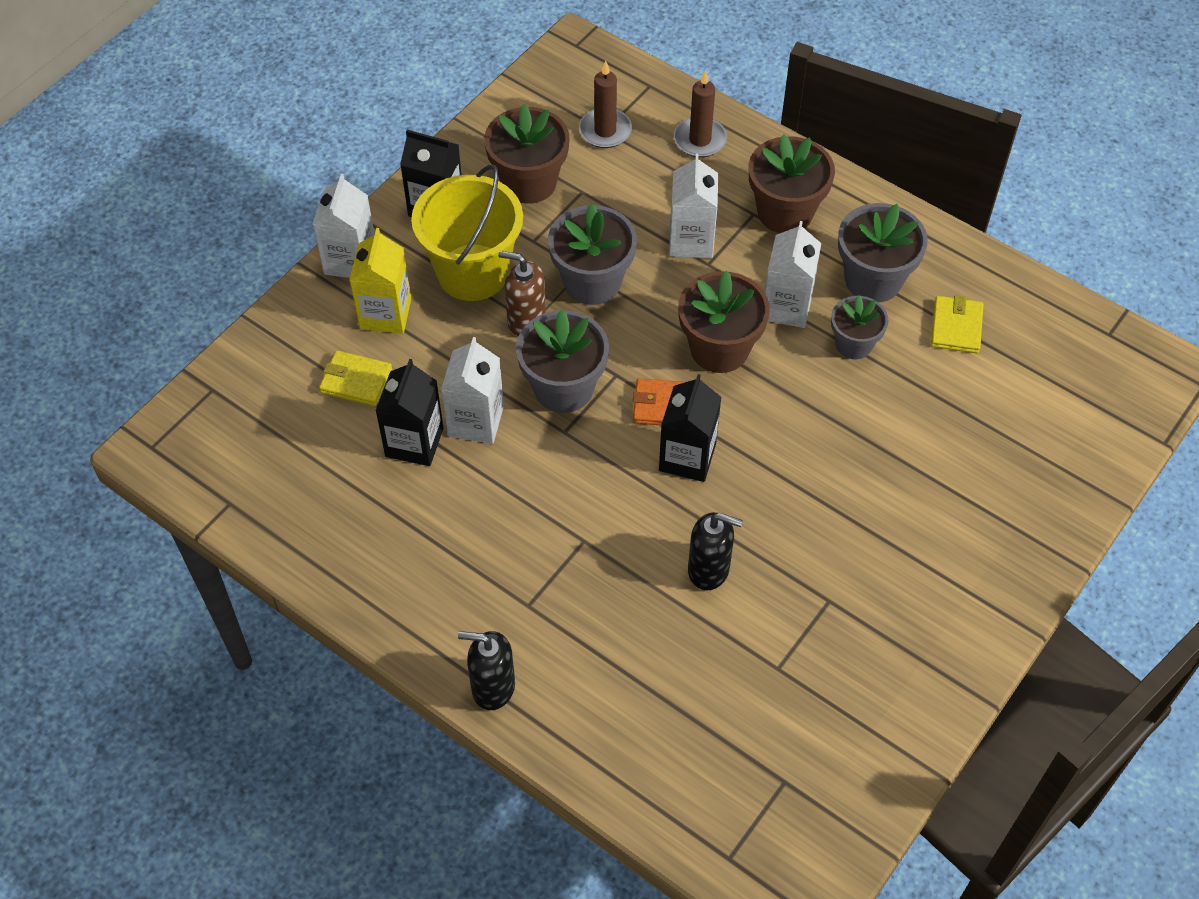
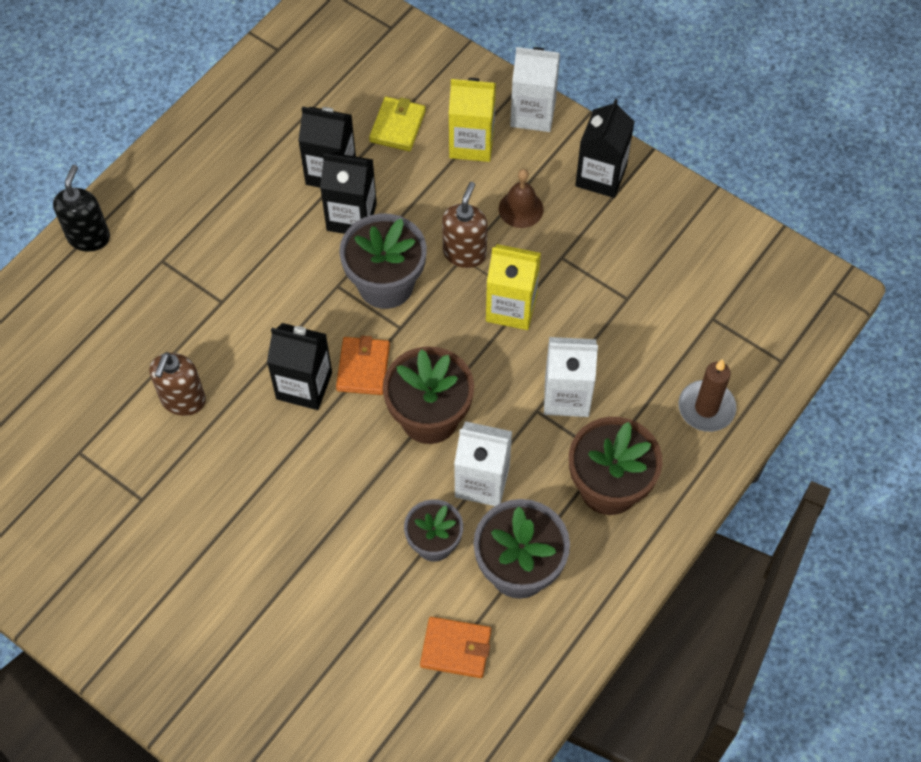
camera: 90 degrees right, 5 degrees up
(473, 272) = (521, 209): yellow bucket -> brown bell
(476, 421) = (351, 217): white carton -> black carton
(529, 182) = (636, 252): brown flower pot -> none
(592, 282) = (511, 307): grey flower pot -> yellow carton
(605, 131) = (711, 319): brown candle -> none
(709, 569) = (183, 400): black soap dispenser -> brown soap dispenser
(956, 327) = (456, 648): yellow wallet -> orange wallet

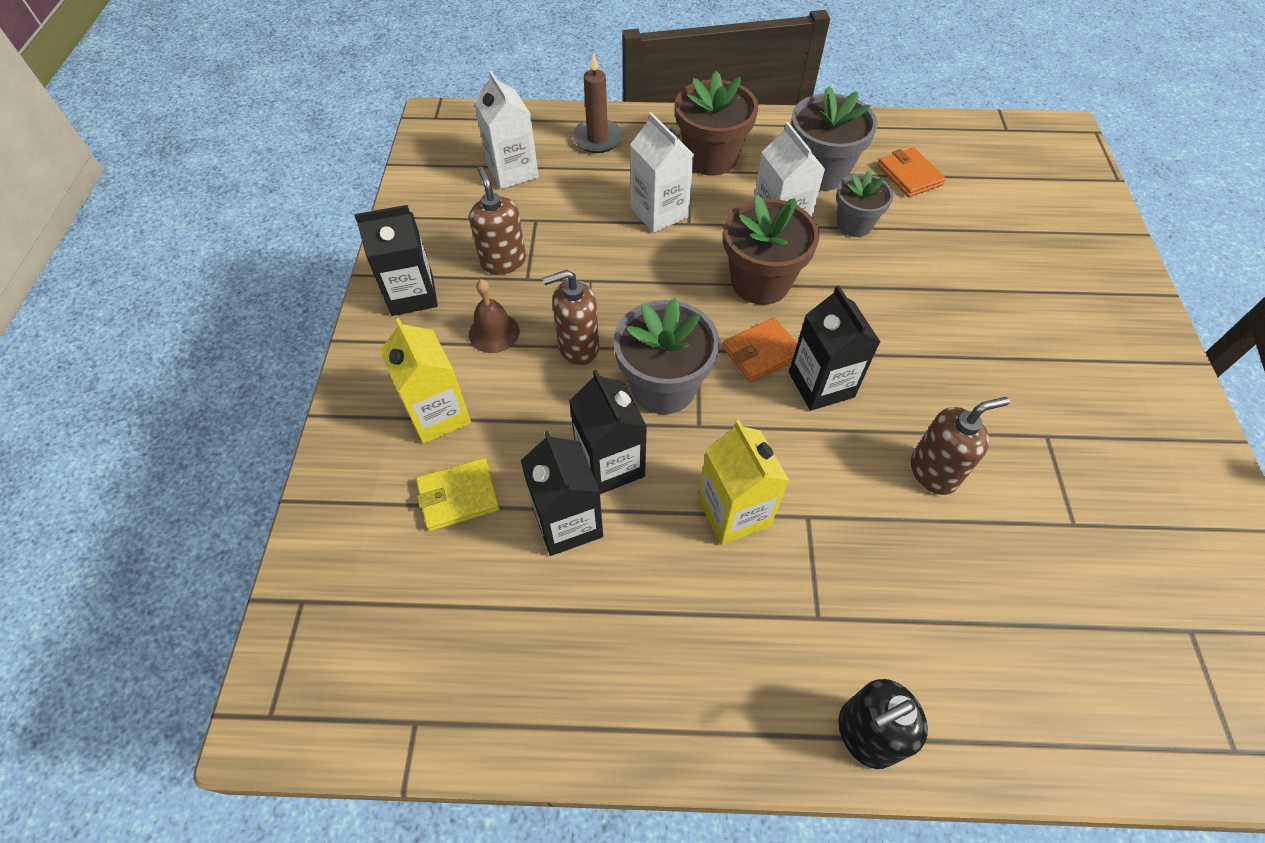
camera: 125 degrees left, 5 degrees down
(511, 307) = (608, 285): yellow carton -> yellow carton (734, 512)
(533, 113) = (363, 384): white carton -> white carton (512, 171)
(593, 251) = (503, 261): none -> brown soap dispenser

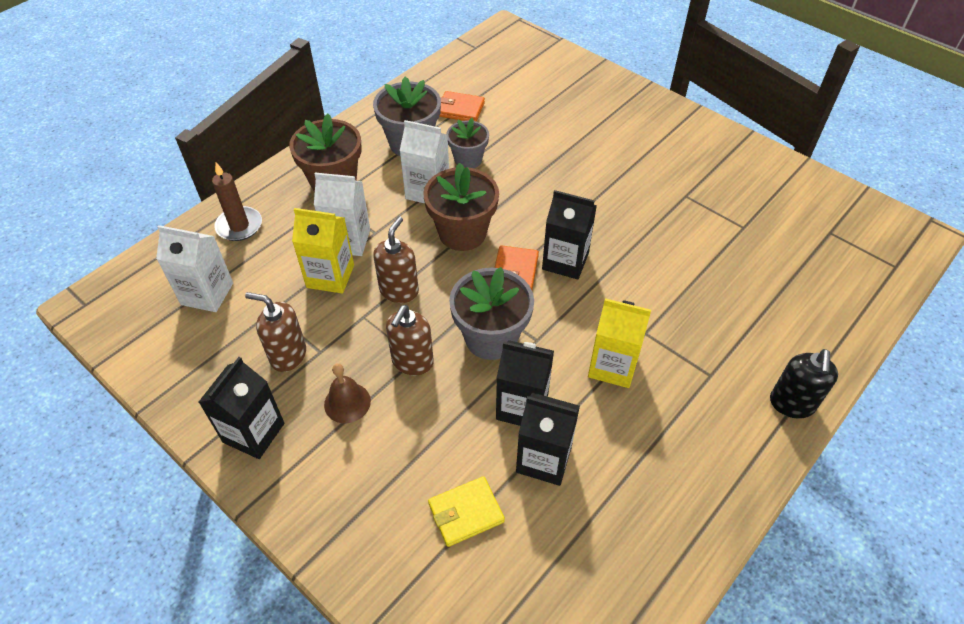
camera: 50 degrees left, 5 degrees down
(438, 414) = (384, 483): yellow carton -> yellow carton (330, 276)
(458, 496) = (466, 513): yellow wallet -> yellow wallet turned 45 degrees clockwise
(934, 472) = (666, 257): brown soap dispenser -> brown soap dispenser (399, 291)

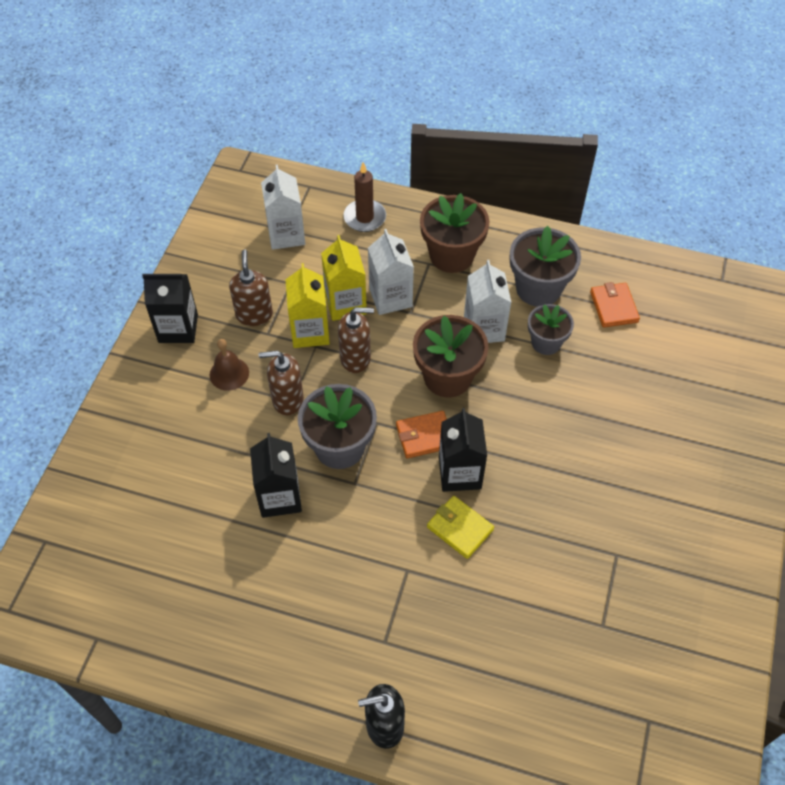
camera: 65 degrees right, 5 degrees up
(466, 513) = (167, 494): yellow wallet -> yellow wallet (460, 528)
(544, 459) = (236, 532): black carton -> none
(612, 366) = (355, 554): yellow carton -> yellow carton (310, 332)

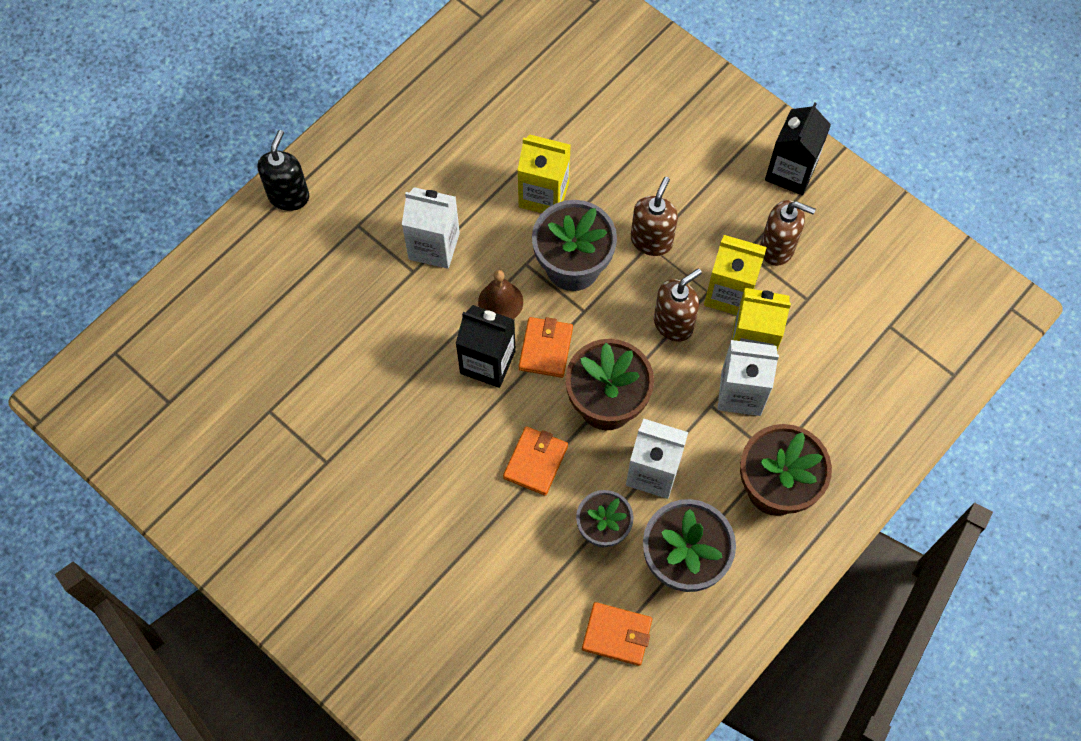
camera: 115 degrees right, 10 degrees up
(229, 373) = (709, 199): brown bell -> brown bell (500, 302)
(280, 497) = (544, 195): black carton -> yellow carton
(286, 234) = (883, 321): white carton -> white carton (434, 246)
(355, 358) = (673, 324): brown soap dispenser -> brown soap dispenser turned 150 degrees counterclockwise
(364, 217) = (876, 416): brown candle -> none
(460, 528) = (429, 334): yellow wallet -> none
(522, 405) = (535, 462): none -> orange wallet

